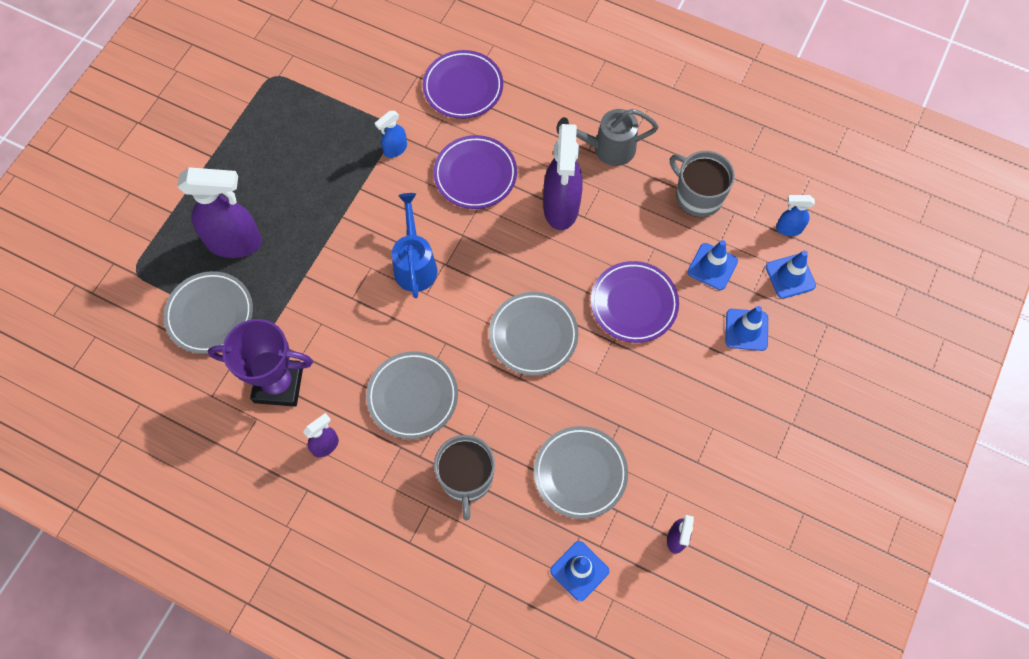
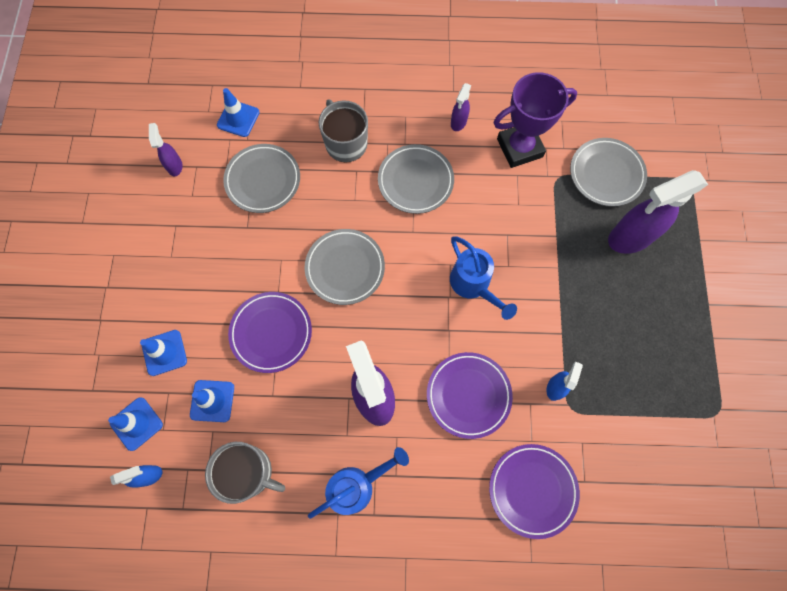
camera: 155 degrees right, 5 degrees up
(608, 148) = (356, 485): grey watering can -> blue watering can

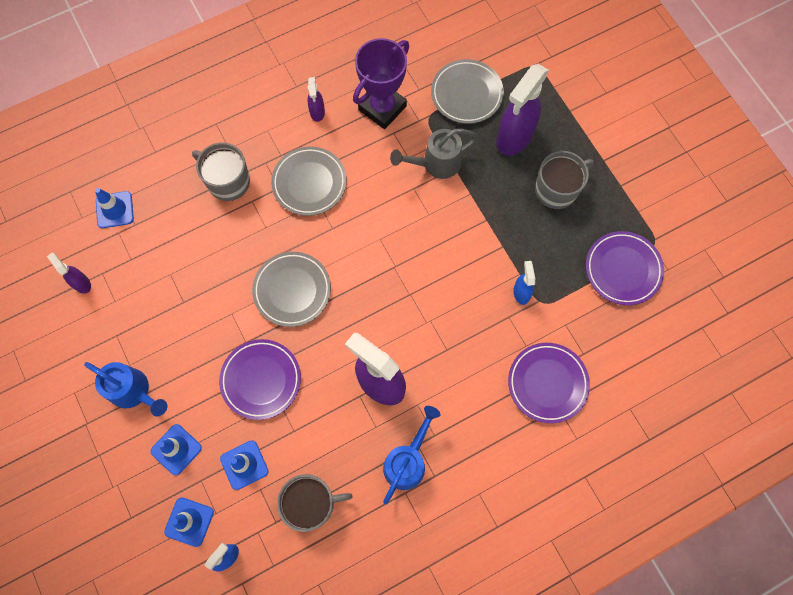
camera: 30 degrees left, 0 degrees up
(263, 180) = (172, 253): grey plate -> none
(468, 395) = (456, 338): purple plate -> purple plate (623, 269)
(473, 285) = (409, 246): blue watering can -> blue watering can (134, 391)
(541, 223) = (436, 164): none -> grey watering can
(645, 308) = (557, 189): none -> grey mug

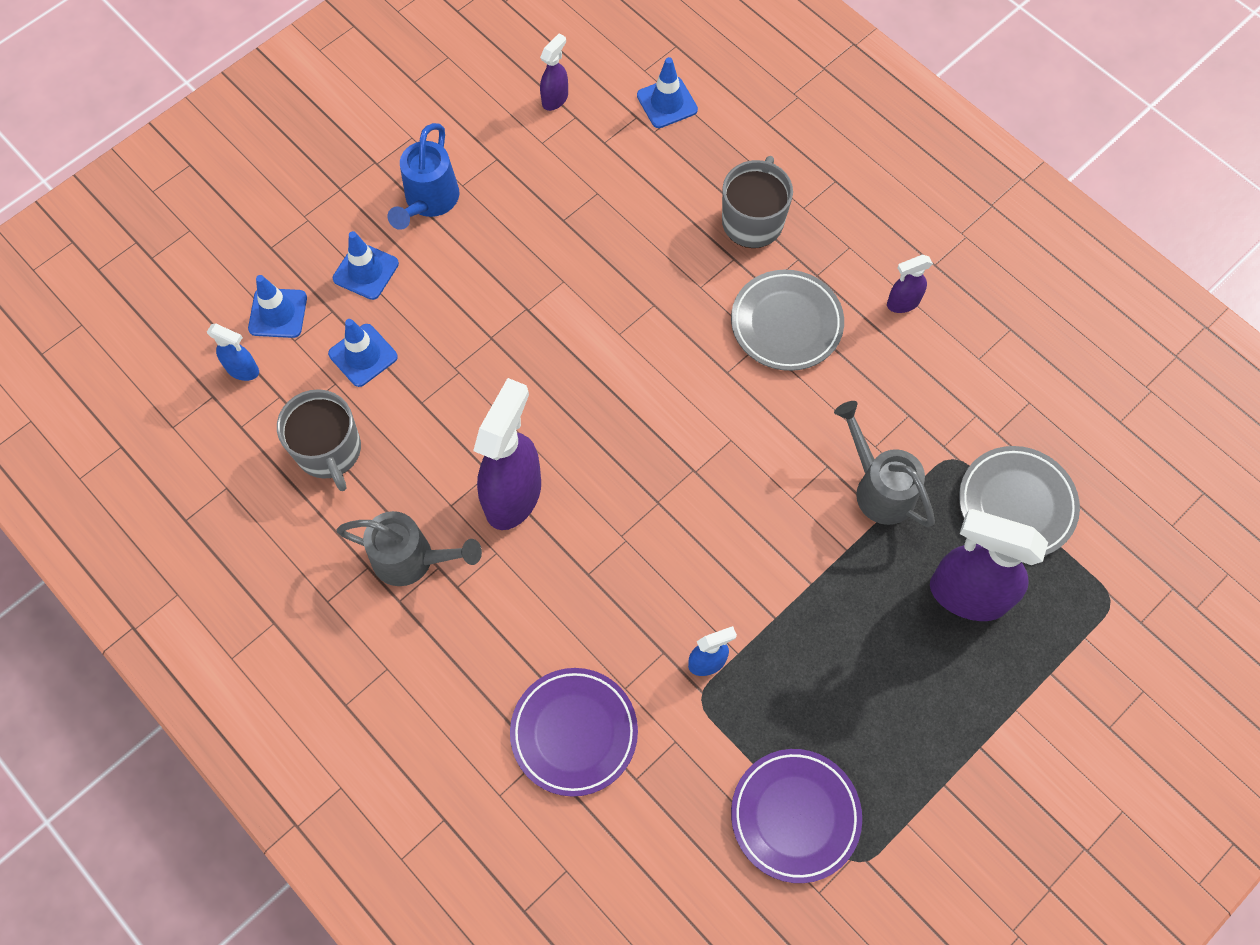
camera: 75 degrees right, 5 degrees down
(261, 380) = (481, 343): purple plate -> none
(292, 290) = (618, 346): grey plate -> none
(382, 108) = (944, 389): purple trophy -> none
(407, 461) = (411, 559): blue watering can -> grey watering can
(557, 189) = (900, 681): grey mug -> none

